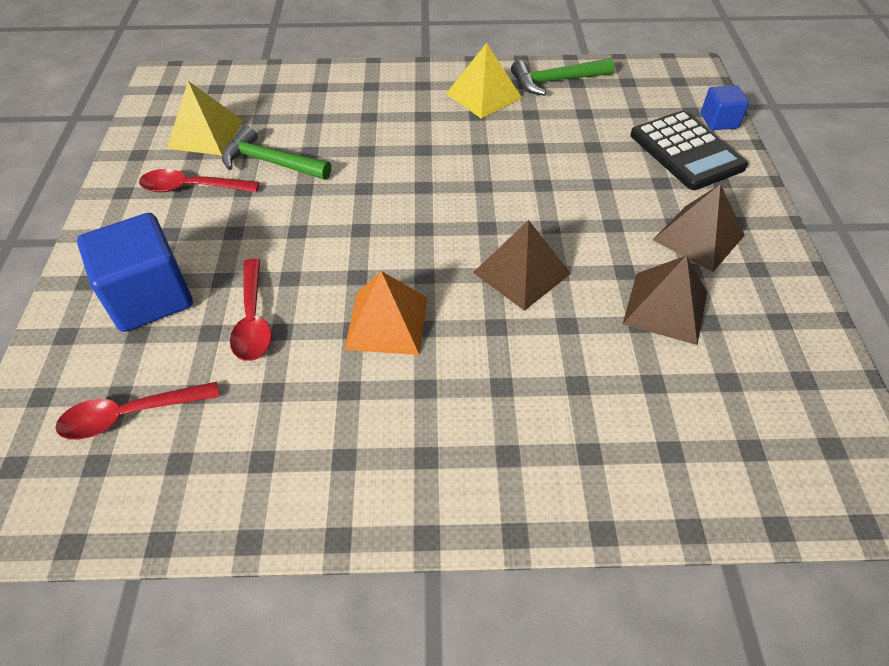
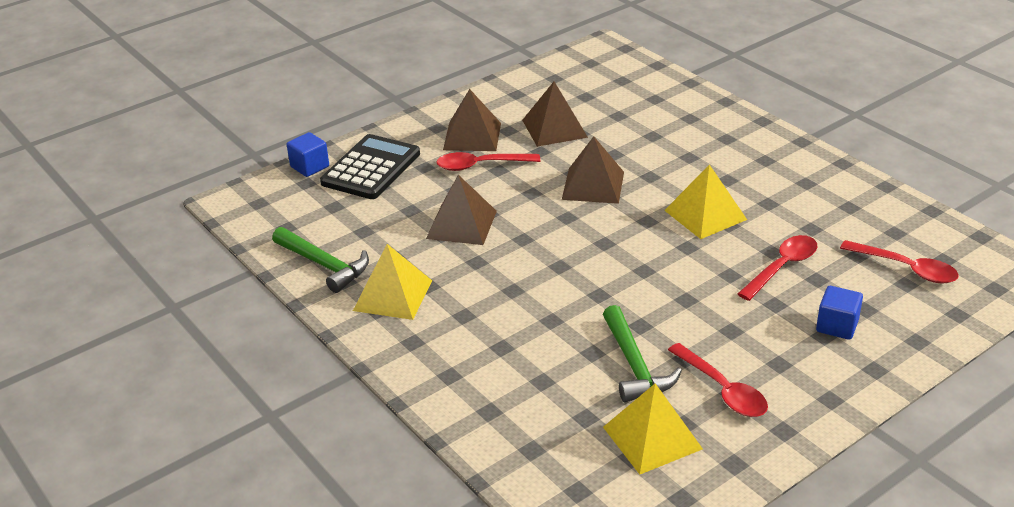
camera: 125 degrees left, 15 degrees down
(150, 297) = (837, 326): blue cube -> blue cube, size x0.53
(387, 323) = (705, 214): orange pyramid -> yellow pyramid
(541, 163) = (461, 224): none -> brown pyramid
(631, 216) = (480, 165): none -> red spoon

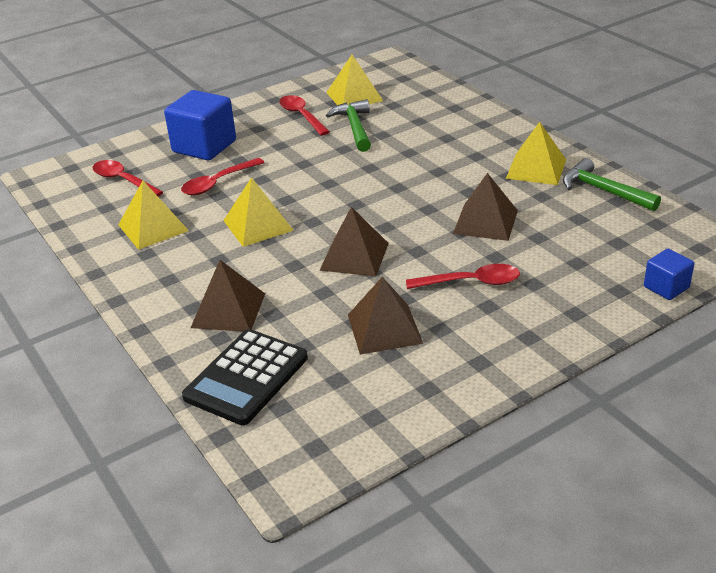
camera: 175 degrees left, 0 degrees up
(371, 168) = (594, 283): black calculator -> black calculator (246, 377)
(472, 136) = (483, 321): brown pyramid -> brown pyramid (228, 310)
(820, 209) = (153, 227): none -> yellow pyramid
(837, 326) = (204, 146): blue cube -> blue cube, size x1.89

